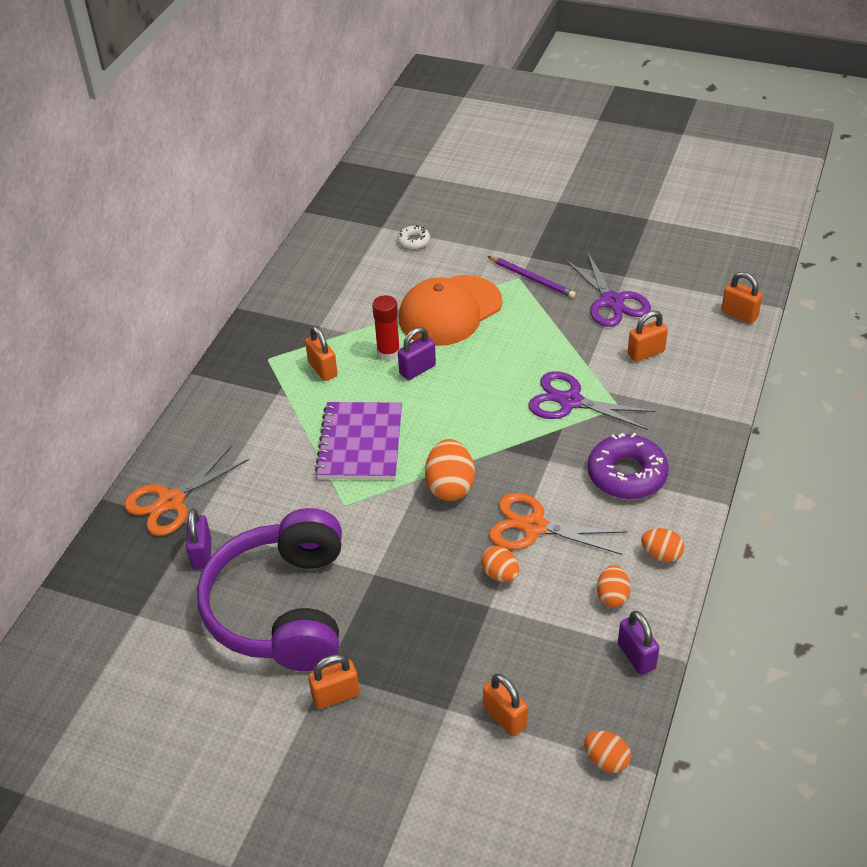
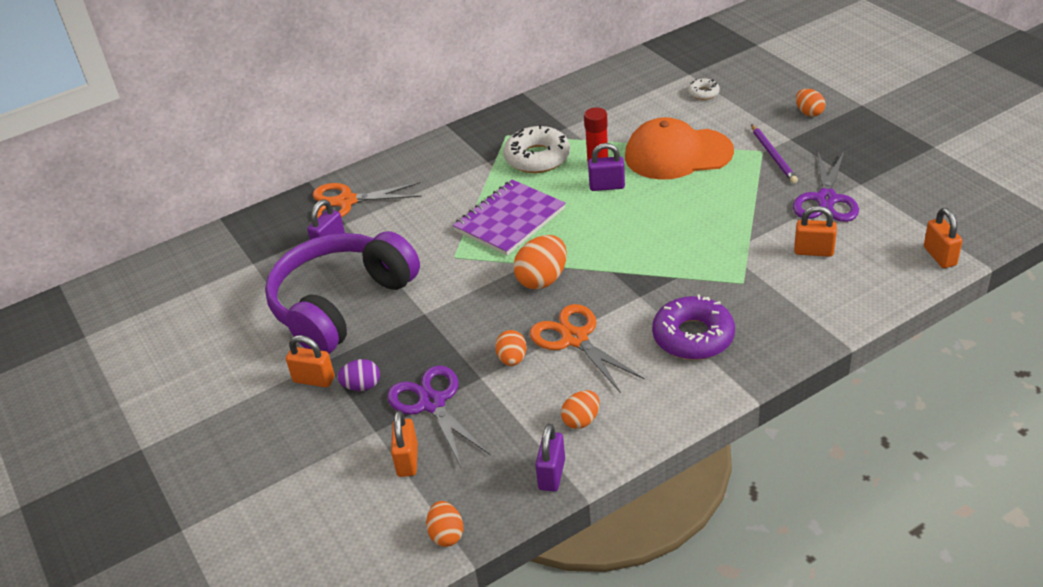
camera: 40 degrees right, 5 degrees down
(323, 369) = (537, 157): orange padlock -> white donut
(389, 675) = (362, 386): none -> purple egg
(570, 401) = (705, 260): purple scissors -> purple scissors (432, 403)
(661, 555) = (655, 411): orange egg -> orange egg (809, 113)

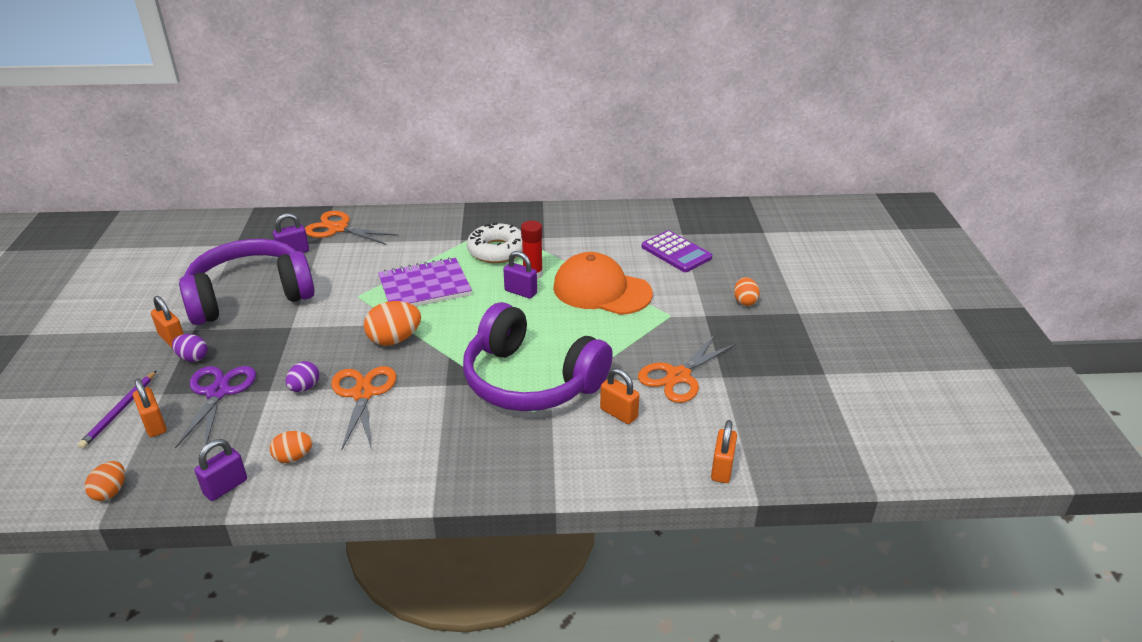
camera: 25 degrees right, 5 degrees down
(407, 460) = (154, 424): orange padlock -> orange padlock turned 60 degrees counterclockwise
(512, 359) = (304, 387): orange egg -> purple egg
(693, 336) = (446, 435): purple donut -> none
(703, 93) = (676, 252): white donut -> purple calculator
(710, 258) = (530, 381): none -> purple headphones
(773, 155) = (675, 323): purple pencil -> purple pencil (120, 411)
(826, 199) = (678, 376): purple scissors -> orange scissors

